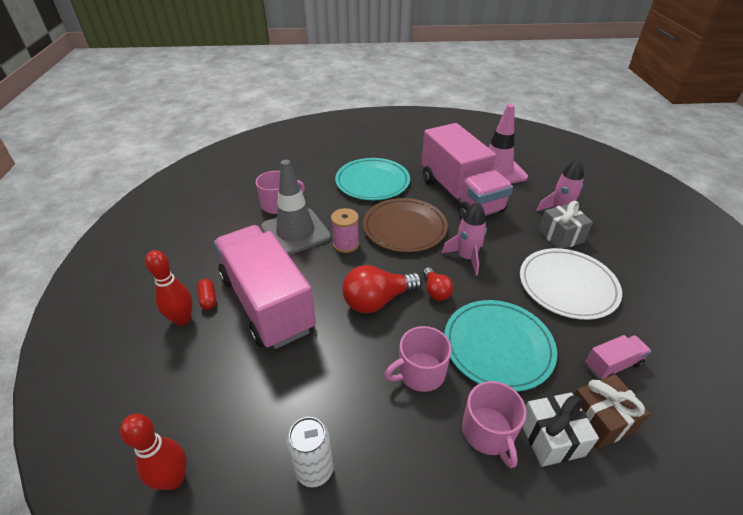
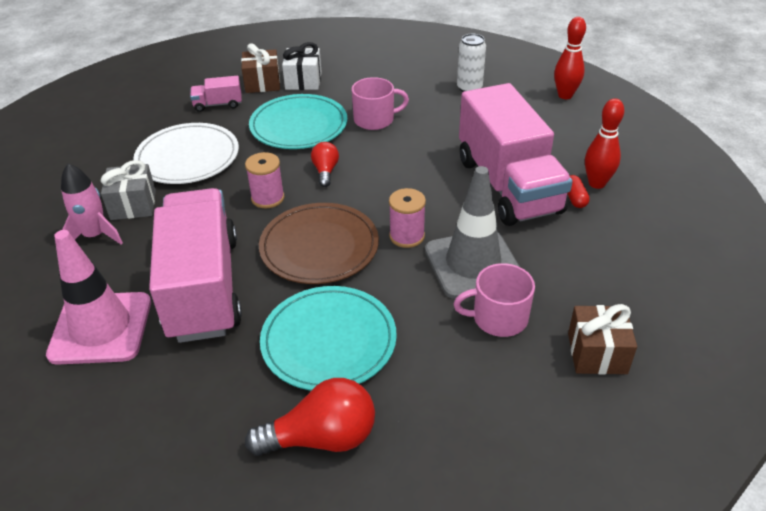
camera: 165 degrees left, 0 degrees up
(224, 196) = (597, 353): none -> brown gift
(377, 300) = (390, 172): red light bulb -> red light bulb (322, 438)
(466, 257) = (268, 198): pink rocket -> pink spool
(488, 432) = (343, 88): pink mug -> none

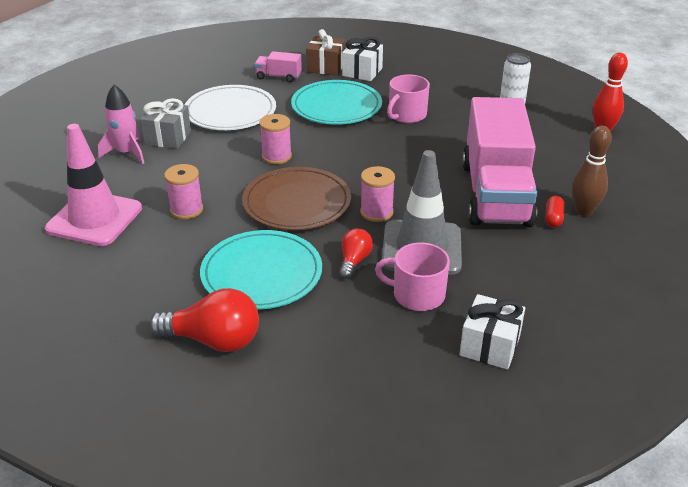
camera: 20 degrees right, 5 degrees down
(203, 287) = (186, 210): pink truck -> pink spool
(325, 171) = (337, 146): red light bulb -> red light bulb (354, 261)
(375, 119) = (406, 115): pink mug -> pink mug turned 120 degrees clockwise
(596, 183) = (584, 211): red bowling pin -> brown bowling pin
(597, 353) = (490, 346): brown gift -> white gift

